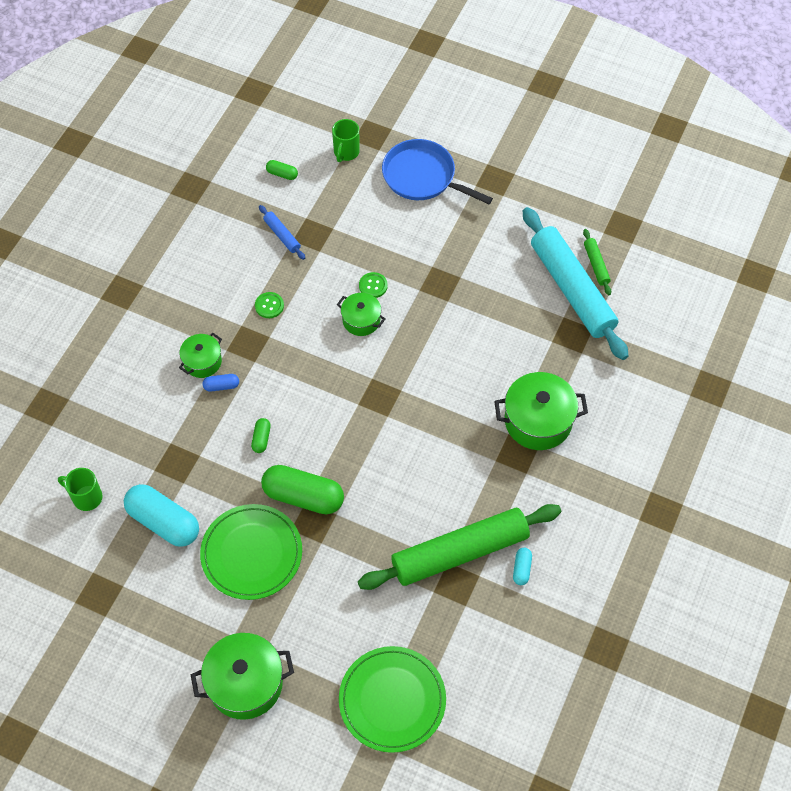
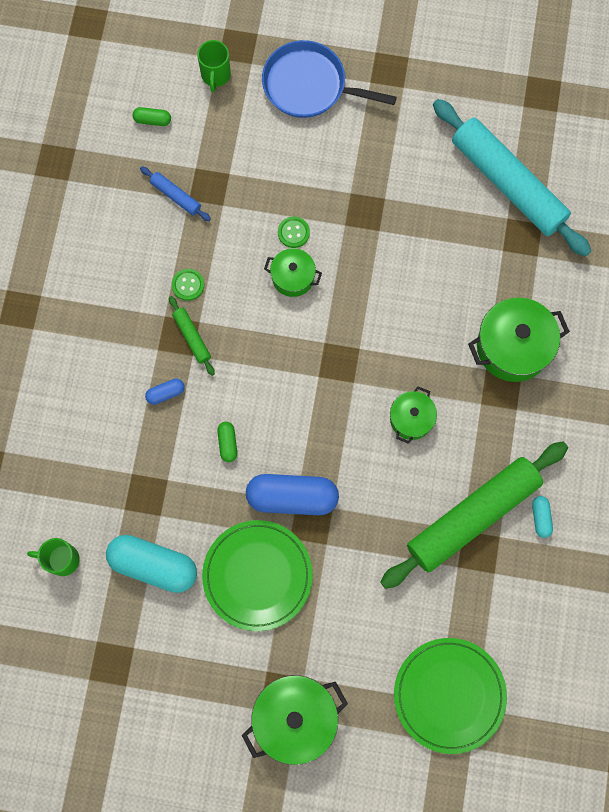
camera: 15 degrees left, 15 degrees up
(202, 362) = (136, 370): green pot -> green pot (411, 419)
(303, 496) = (292, 497): green capsule -> blue capsule
(596, 265) = (525, 147): green rolling pin -> green rolling pin (192, 337)

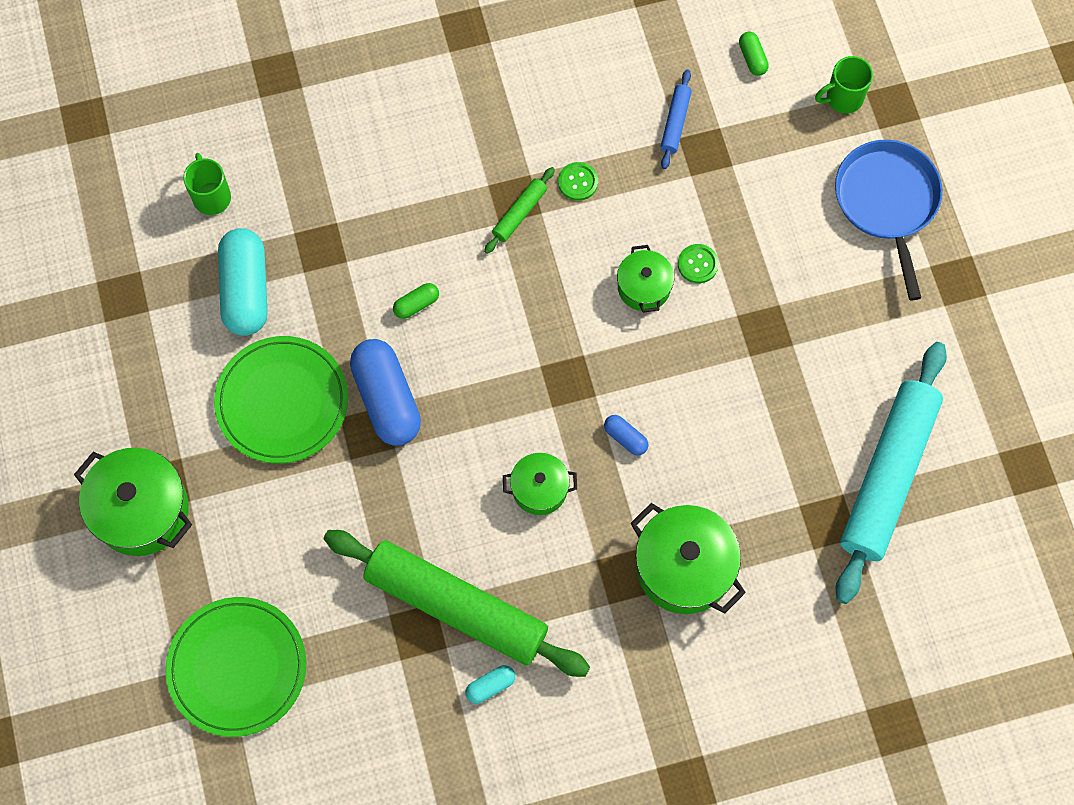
camera: 65 degrees right, 5 degrees down
(165, 393) = (442, 215): blue capsule -> blue capsule (625, 438)

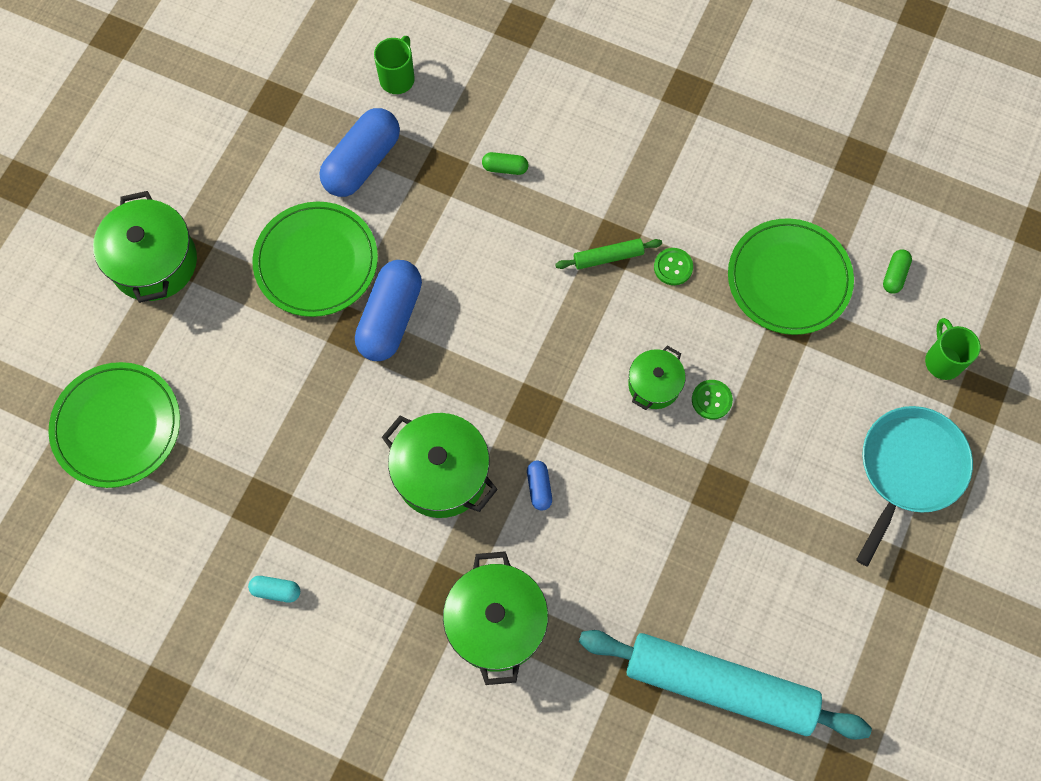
camera: 40 degrees right, 0 degrees up
(246, 290) = (362, 162): turquoise capsule -> blue capsule
(416, 304) = (473, 266): green capsule -> green capsule (505, 168)
(456, 606) = (304, 511): green rolling pin -> none
(539, 489) = (441, 473): green pot -> green pot, size x1.72
(675, 122) = (789, 279): blue rolling pin -> green plate
(842, 98) = (942, 360): green mug -> green mug turned 60 degrees clockwise
(887, 201) = (909, 469): blue pan -> turquoise pan
(888, 476) = (719, 686): turquoise rolling pin -> turquoise rolling pin turned 45 degrees clockwise

